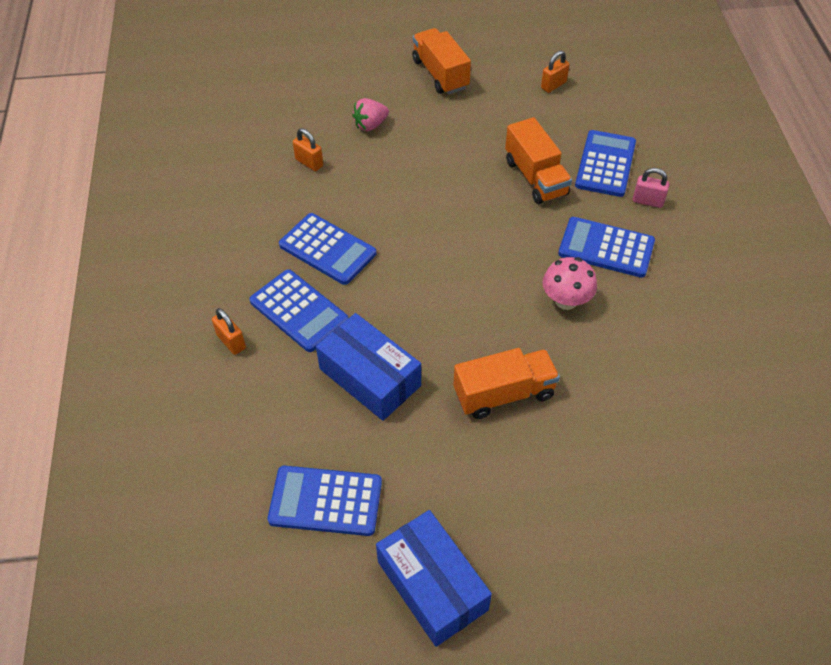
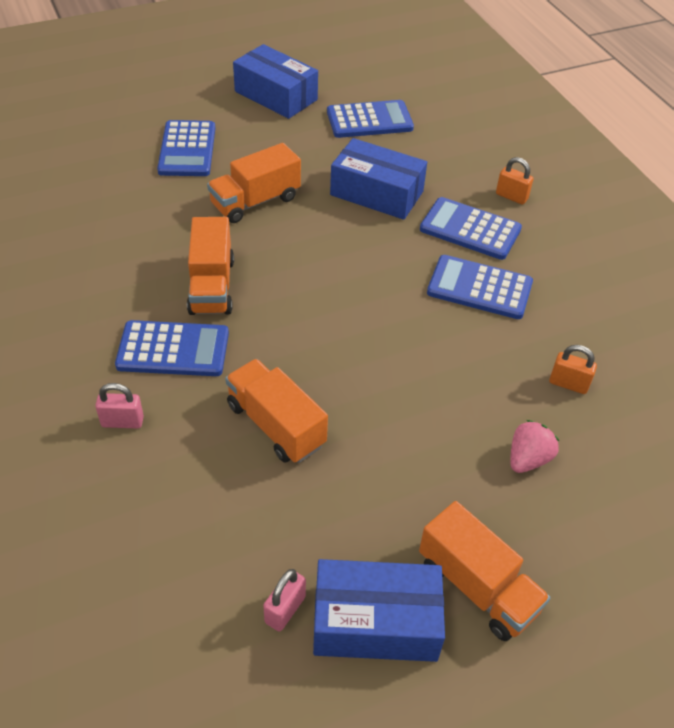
camera: 160 degrees right, 5 degrees down
(504, 71) = (375, 622): none -> blue box
(553, 85) = (285, 609): orange padlock -> pink padlock
(566, 300) = (212, 286): pink mushroom -> orange truck
(605, 164) = (183, 468): blue calculator -> blue calculator (187, 149)

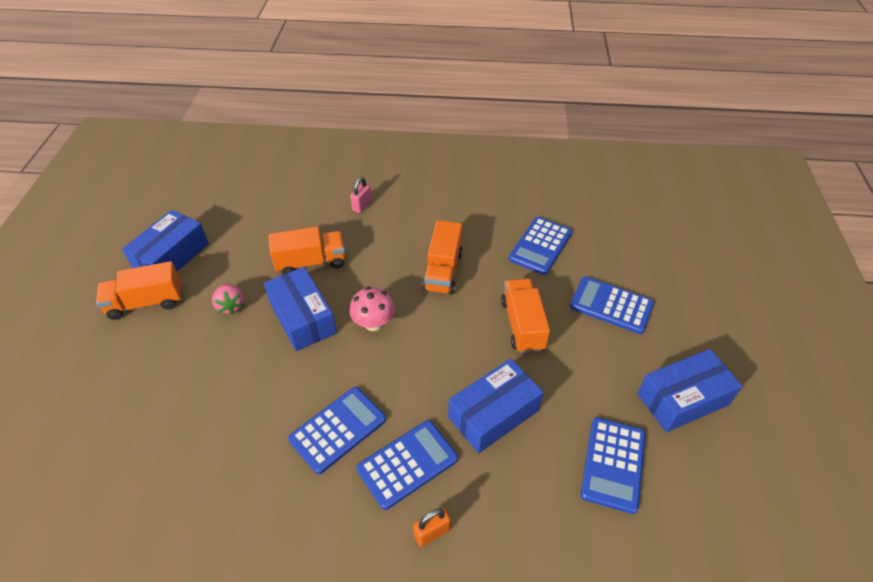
camera: 120 degrees right, 0 degrees up
(173, 349) = (399, 238): blue calculator -> blue calculator (540, 246)
(212, 286) = (443, 271): orange truck -> orange truck turned 105 degrees counterclockwise
(285, 609) = (209, 229): pink padlock -> none
(333, 316) = (373, 323): none -> pink mushroom
(372, 385) = (302, 318): none -> blue box
(528, 459) = (185, 370): pink strawberry -> pink strawberry (231, 305)
(568, 384) = (212, 432): orange padlock -> none

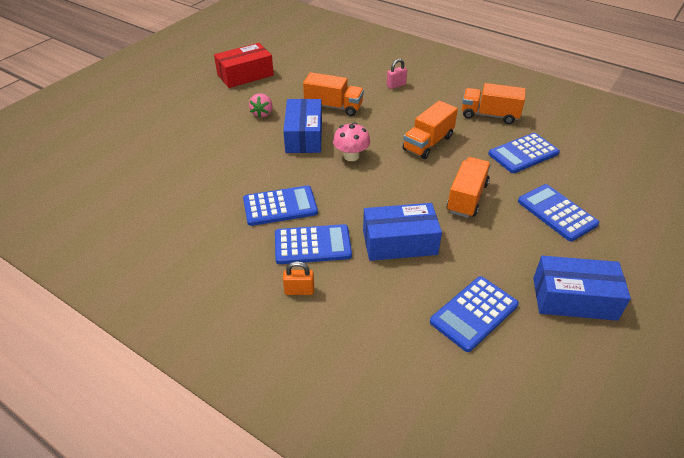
camera: 30 degrees right, 5 degrees down
(146, 302) = (212, 94): orange truck -> orange truck (489, 115)
(172, 256) = (245, 75): blue box -> red box

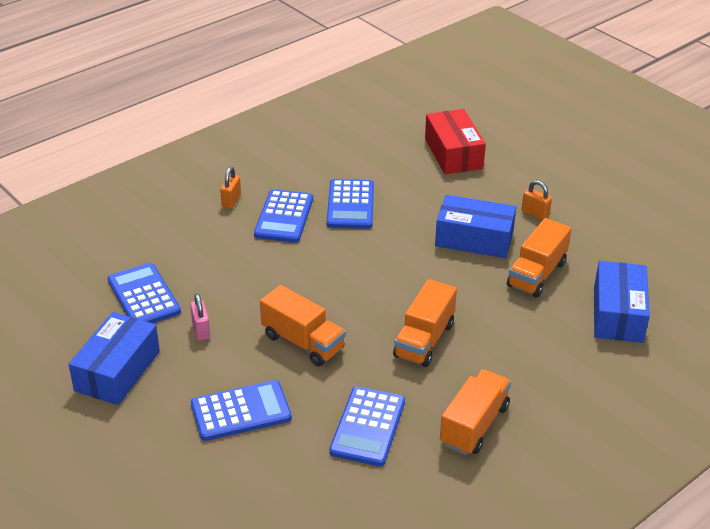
camera: 105 degrees right, 5 degrees down
(245, 75) = (638, 210): red box -> red box (453, 153)
(262, 113) = (535, 214): pink strawberry -> orange padlock
(351, 156) = (419, 268): pink mushroom -> none
(396, 85) = (584, 347): pink padlock -> pink padlock (201, 330)
(399, 242) = (258, 272): blue box -> blue box (617, 314)
(428, 143) = (424, 340): orange truck -> orange truck turned 120 degrees counterclockwise
(523, 153) = (368, 427): blue calculator -> blue calculator turned 150 degrees counterclockwise

